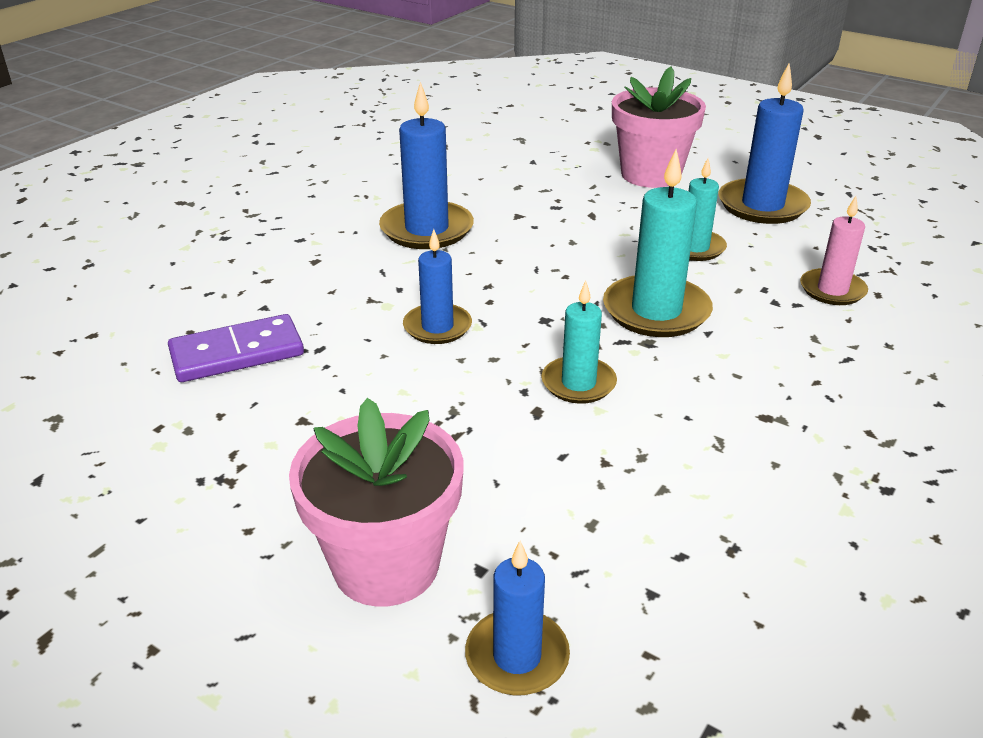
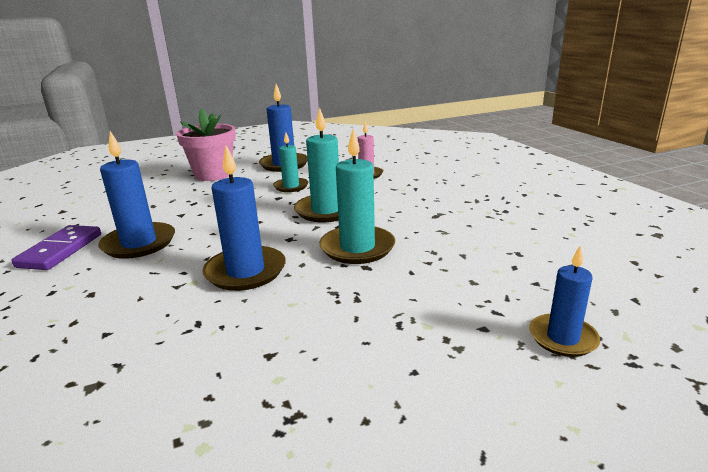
camera: 55 degrees left, 10 degrees down
(237, 353) = (144, 364): purple domino -> purple domino (60, 250)
(386, 565) = (455, 362): pink flower pot -> none
(437, 327) = (245, 271): blue candle -> blue candle, size x1.60
(578, 383) = (357, 248): turquoise candle -> turquoise candle, size x1.60

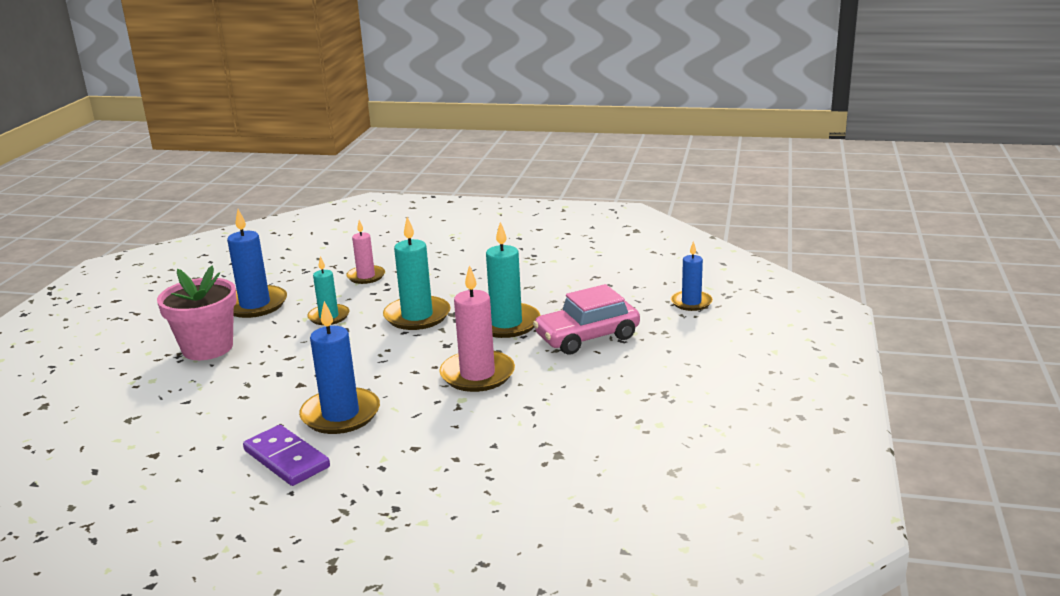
camera: 55 degrees left, 0 degrees up
(245, 271) = (477, 374): blue candle -> pink candle
(380, 299) = (587, 337): none -> pink car

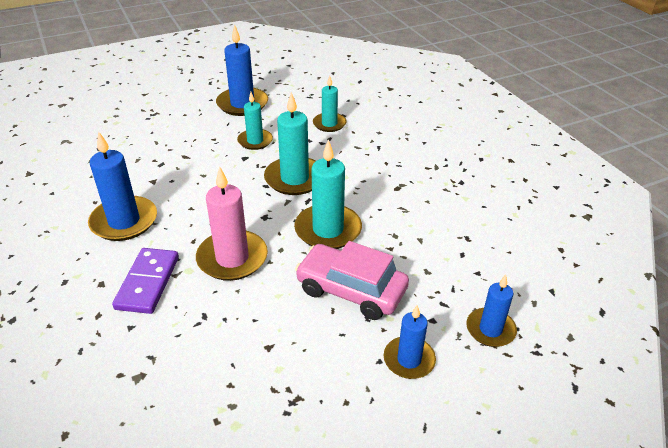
camera: 50 degrees right, 15 degrees up
(207, 348) = (170, 119): pink flower pot -> none
(287, 459) = (51, 230): purple domino -> purple domino (148, 283)
(366, 276) = (329, 124): pink candle -> turquoise candle
(681, 339) = (409, 360): none -> blue candle

